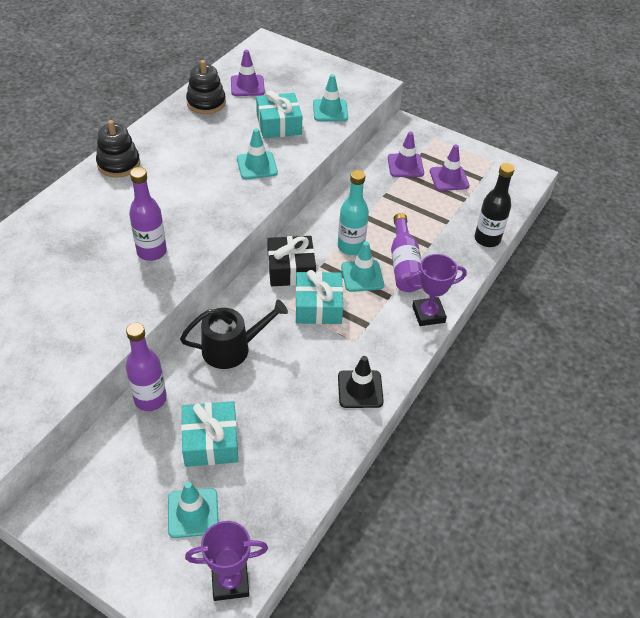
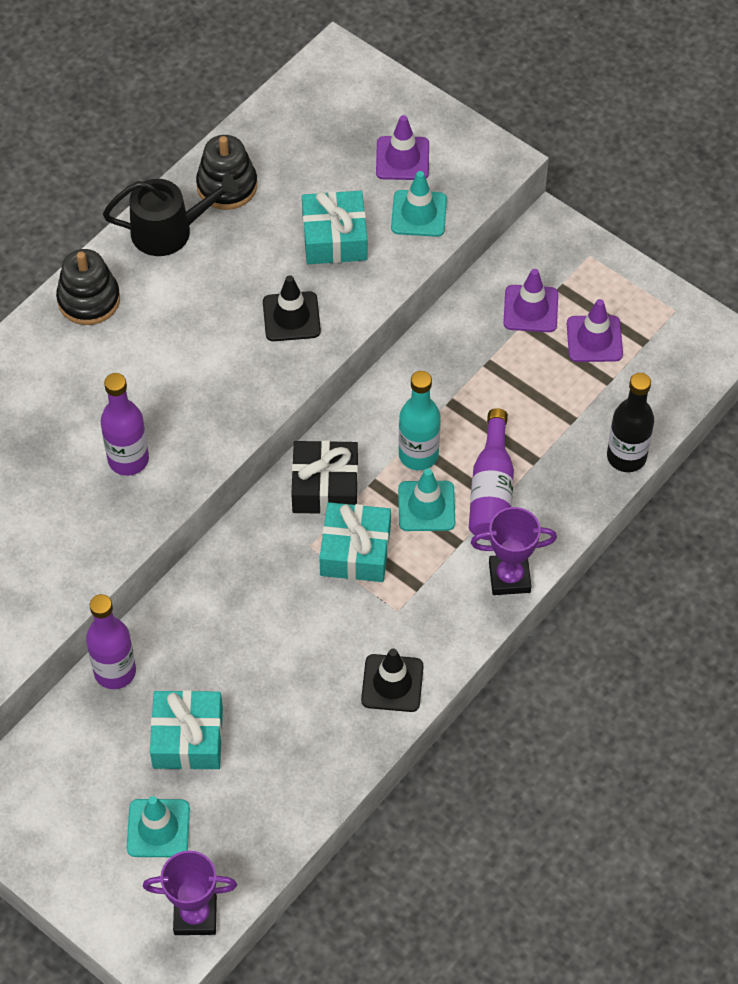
camera: 10 degrees right, 10 degrees up
(232, 348) = (228, 607): black watering can -> black watering can (169, 231)
(247, 86) = (295, 153): purple traffic cone -> purple traffic cone (402, 158)
(257, 166) = (291, 317): turquoise traffic cone -> black traffic cone

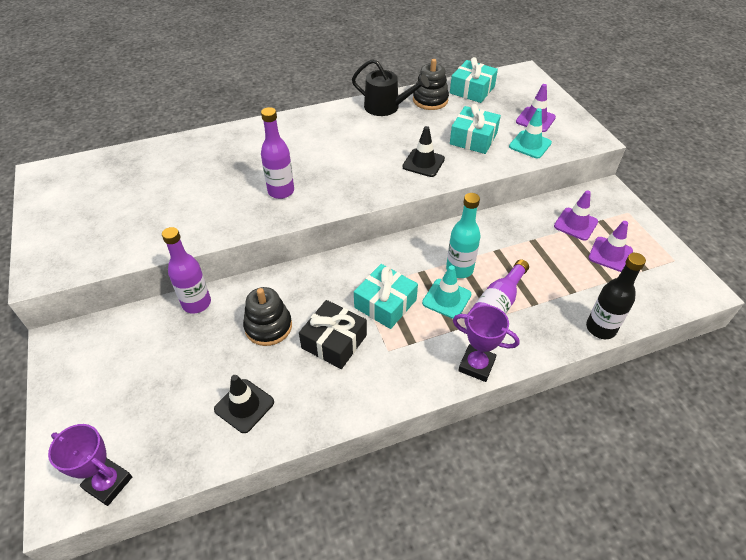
camera: 30 degrees right, 10 degrees down
(89, 300) = (322, 119): black stacking toy -> black stacking toy (268, 326)
(158, 828) = (138, 409): turquoise traffic cone -> none
(188, 738) = (203, 362): turquoise gift -> turquoise gift (472, 90)
(325, 486) = (391, 262): black gift -> black gift (334, 341)
(392, 683) = (353, 394): black traffic cone -> black traffic cone (244, 406)

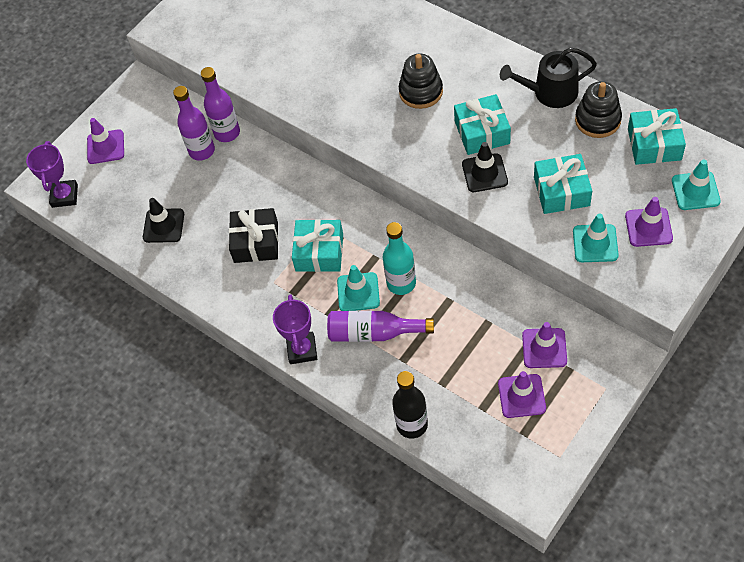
camera: 65 degrees right, 10 degrees up
(95, 409) = (105, 147): none -> purple traffic cone
(268, 326) = (239, 192): black stacking toy -> black stacking toy (421, 91)
(281, 191) = (356, 98): purple bottle -> purple bottle (202, 151)
(386, 107) = (550, 92): black watering can -> black watering can turned 90 degrees clockwise
(386, 148) = (482, 132): none -> turquoise gift
(523, 92) = (695, 191): none -> turquoise traffic cone

